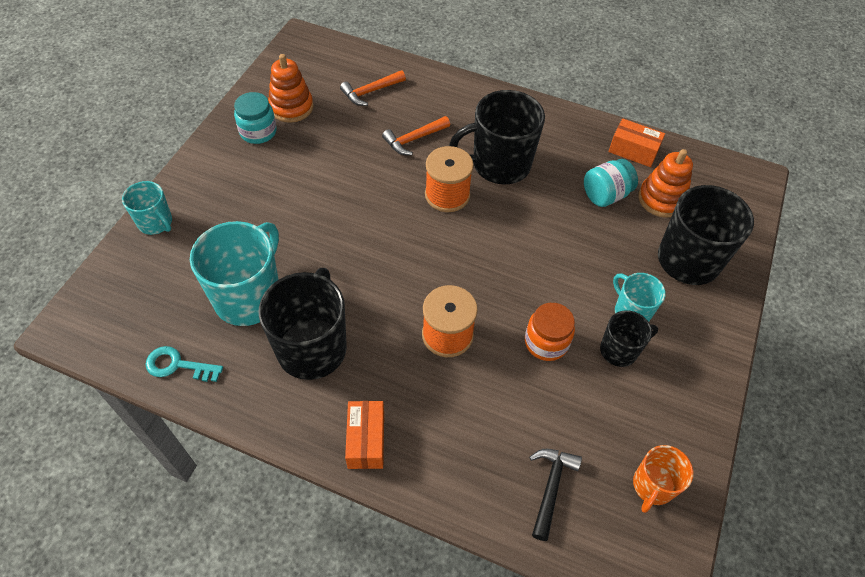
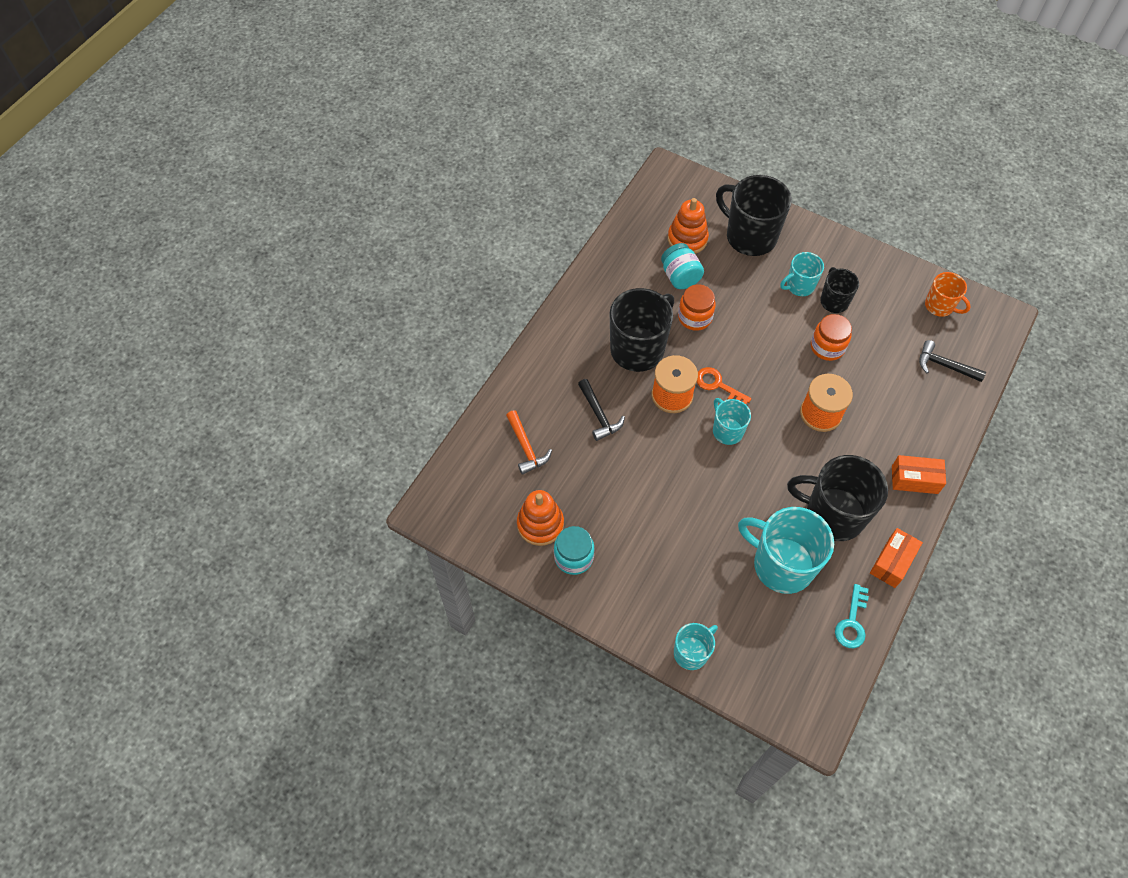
camera: 80 degrees left, 5 degrees up
(410, 244) = (727, 431): none -> turquoise mug
(414, 139) = (599, 415): orange hammer -> black hammer
(467, 234) = (718, 385): none -> orange key
(499, 165) = (638, 349): black mug -> black mug turned 135 degrees counterclockwise
(553, 210) = (695, 317): none -> orange jar
(633, 151) = (630, 245): orange box -> orange box (892, 562)

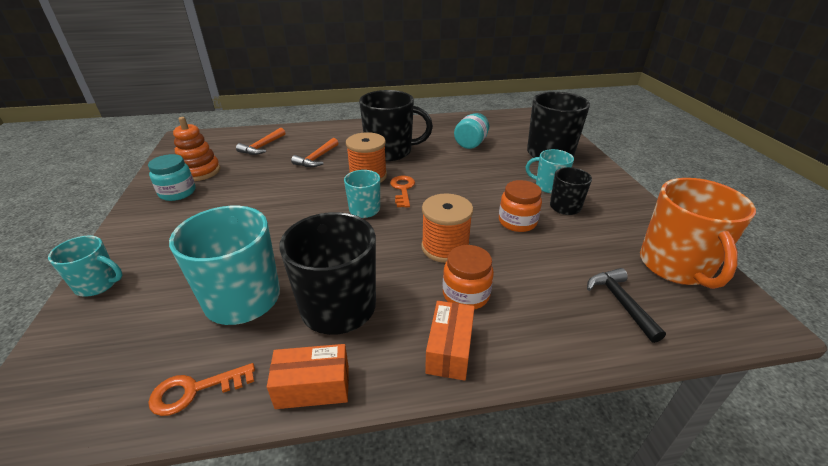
camera: 50 degrees right, 25 degrees down
(599, 415) = (317, 158): black hammer -> orange hammer
(687, 239) = (504, 135): orange stacking toy -> none
(695, 317) = (447, 160): orange jar -> orange jar (466, 294)
(852, 622) = (195, 390): turquoise key -> orange key
(914, 479) = (449, 350): orange box -> orange box turned 45 degrees clockwise
(939, 306) = (675, 266): orange mug -> orange mug, size x1.83

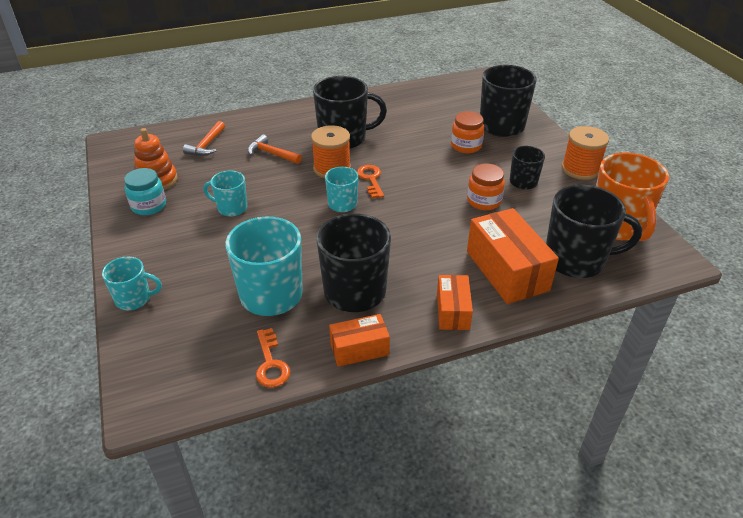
camera: 10 degrees left, 5 degrees up
(195, 390) = (271, 363): orange key -> orange key turned 75 degrees counterclockwise
(317, 158) = (271, 153): orange hammer -> orange hammer turned 105 degrees clockwise
(445, 247) = (427, 231): orange spool -> orange spool (580, 169)
(466, 294) = (454, 269): orange jar -> orange jar (466, 146)
(471, 144) = (422, 121): turquoise jar -> none
(530, 305) = (507, 270): none -> orange box
(548, 186) = (506, 162): turquoise mug -> turquoise mug (231, 208)
(620, 302) = (576, 260): black hammer -> black mug

